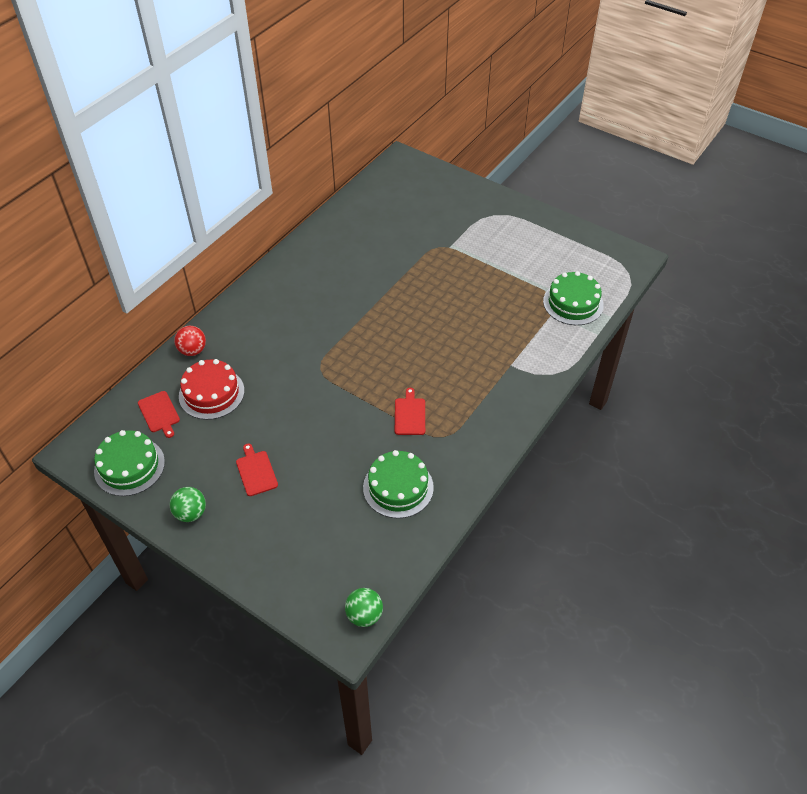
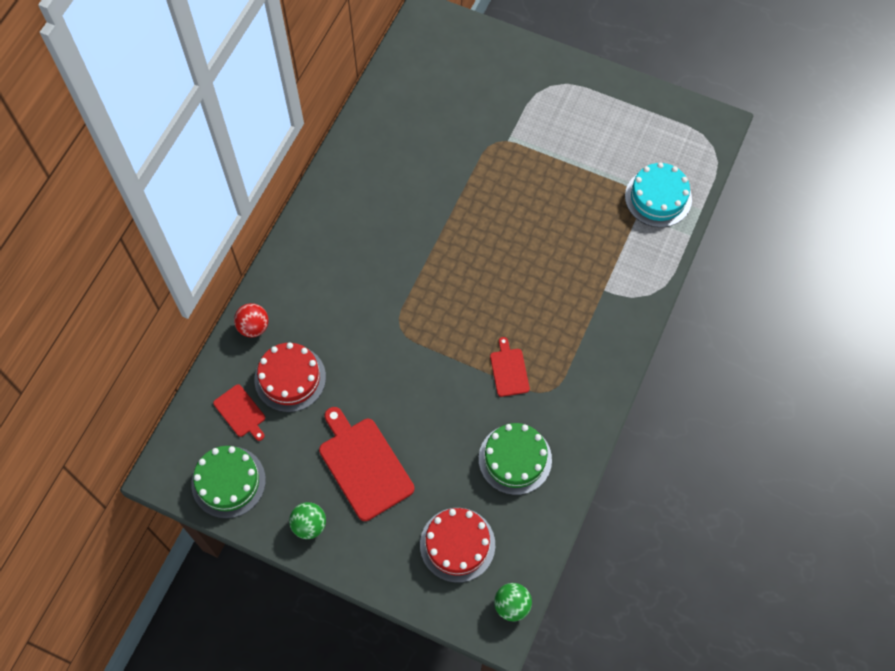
camera: 10 degrees left, 15 degrees up
(256, 472) = (364, 465): red cutting board -> red cutting board, size x1.87
(325, 552) = (457, 544): none -> red cake
(573, 303) = (658, 197): green cake -> turquoise cake

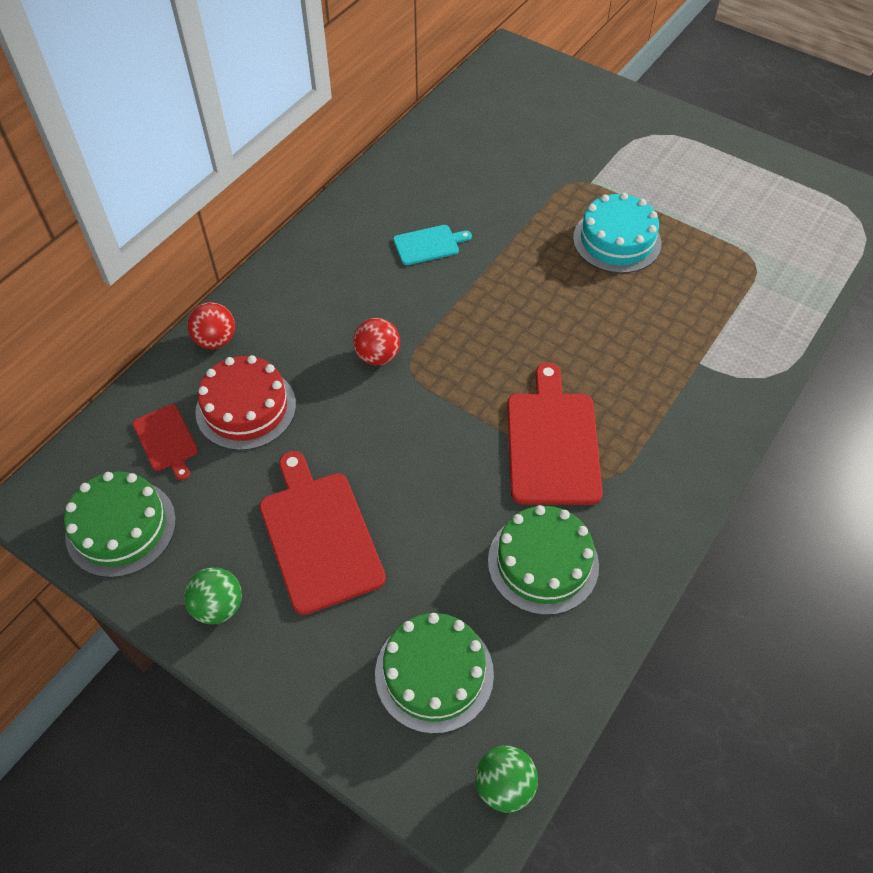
camera: 10 degrees right, 10 degrees down
(374, 321) = (377, 356): none -> red ball
(393, 218) = (428, 244): none -> turquoise cutting board
(457, 544) = (434, 673): red cake -> green cake
(509, 370) = (552, 443): red cutting board -> red cutting board, size x1.87
(658, 197) = (783, 267): turquoise cake -> turquoise cake (617, 240)

